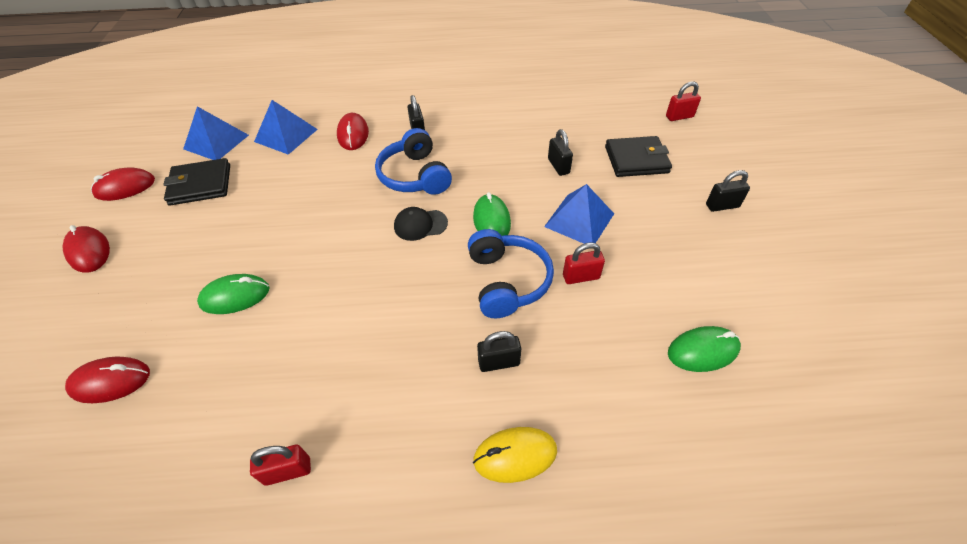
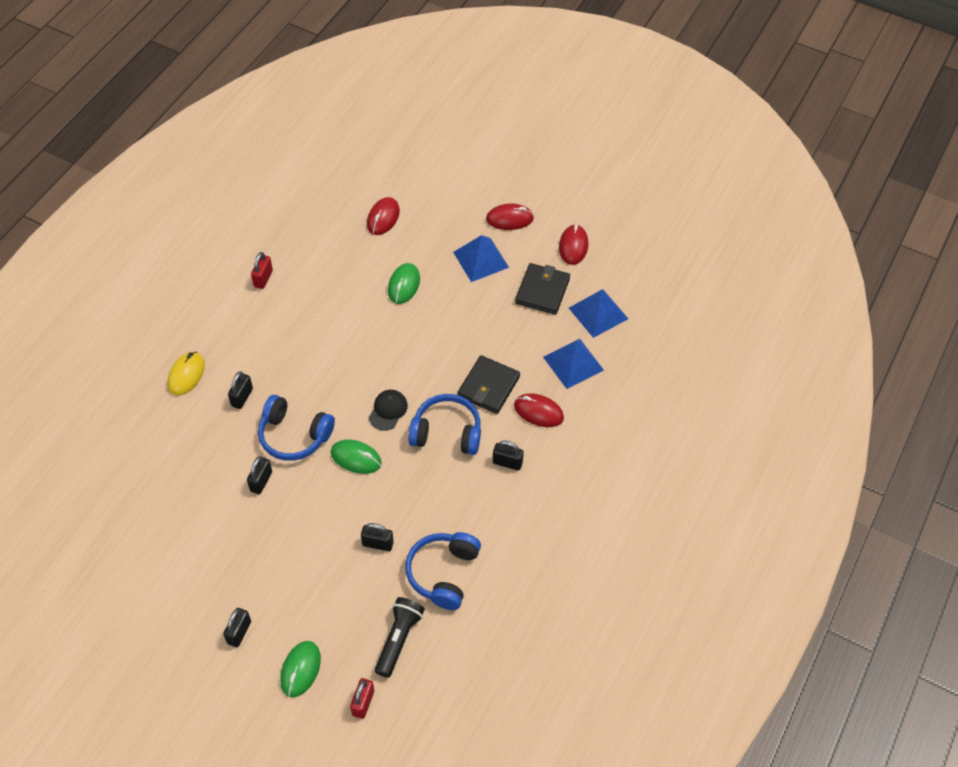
camera: 120 degrees right, 5 degrees up
(545, 123) = (443, 573): none -> blue headphones
(579, 220) = (309, 517): blue pyramid -> blue pyramid (481, 259)
(581, 277) = (261, 481): red padlock -> black padlock
(618, 121) = (398, 639): none -> black flashlight
(636, 160) = (338, 612): black wallet -> black wallet (488, 386)
(703, 351) = (155, 509): green mouse -> green mouse (300, 669)

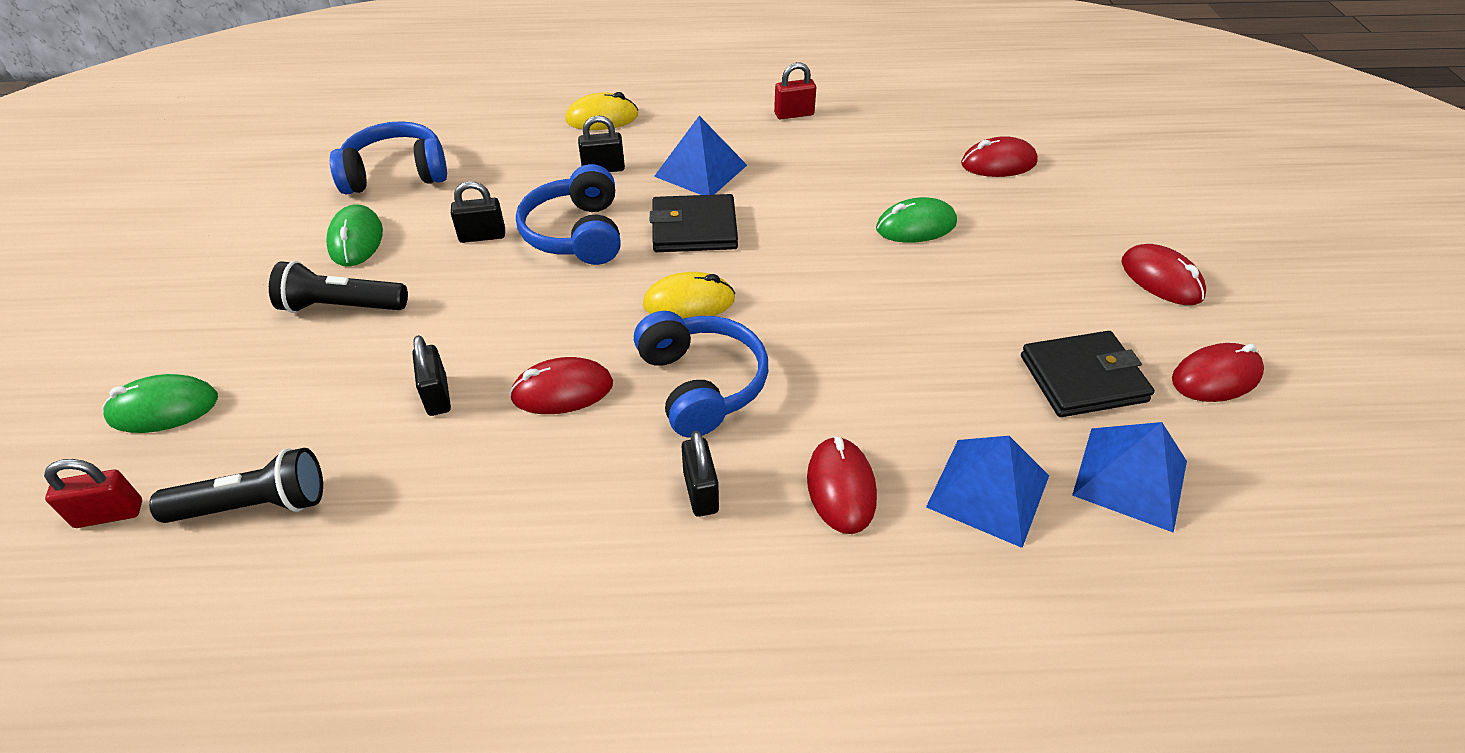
camera: 60 degrees right, 10 degrees down
(239, 632) = (217, 318): black padlock -> none
(275, 568) = (341, 307): none -> black flashlight
(356, 458) = (580, 306): green mouse -> green mouse (356, 240)
(388, 410) = (689, 302): black cap -> yellow mouse
(411, 490) = (562, 391): none -> red mouse
(443, 573) = (416, 506): blue headphones -> blue headphones (396, 174)
(481, 259) = (1051, 281): blue pyramid -> blue pyramid (700, 170)
(488, 386) = (831, 396): black wallet -> black wallet (694, 228)

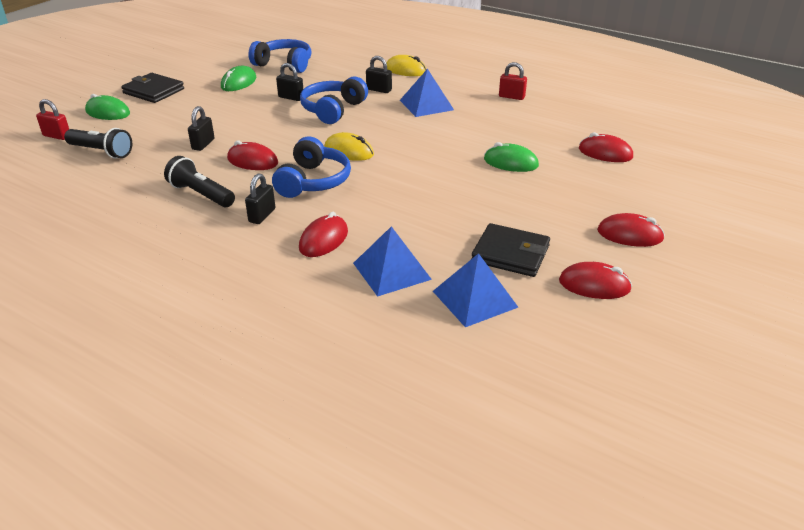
camera: 35 degrees right, 10 degrees down
(341, 307) = (205, 103): black flashlight -> black flashlight (201, 194)
(694, 228) = (390, 125): black wallet -> black wallet (153, 91)
(1161, 279) = (629, 235): red mouse -> red mouse turned 75 degrees counterclockwise

